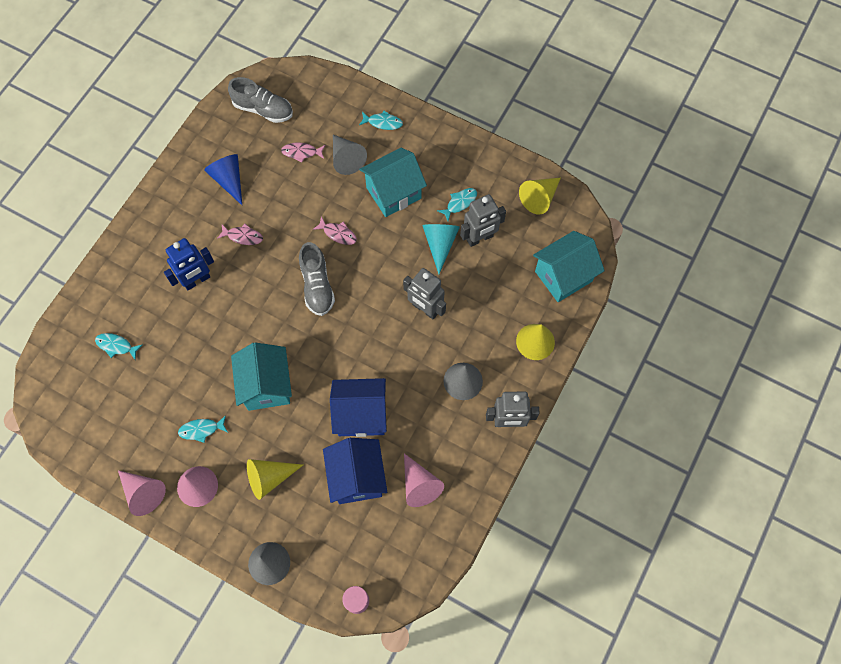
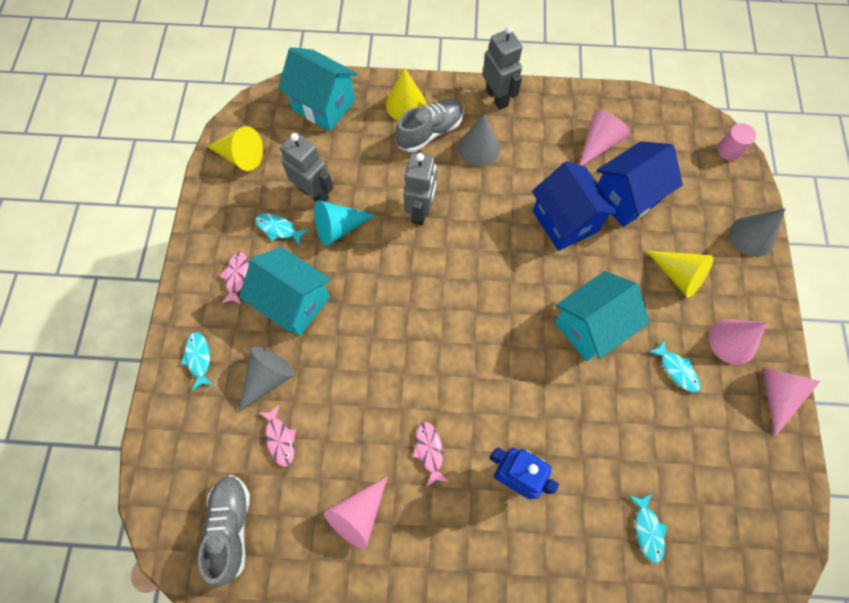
camera: 115 degrees left, 0 degrees up
(229, 180) = (358, 515): blue cone -> pink cone
(317, 286) = (449, 331): grey shoe -> grey shoe (430, 132)
(338, 234) = (374, 339): pink fish -> pink fish (237, 277)

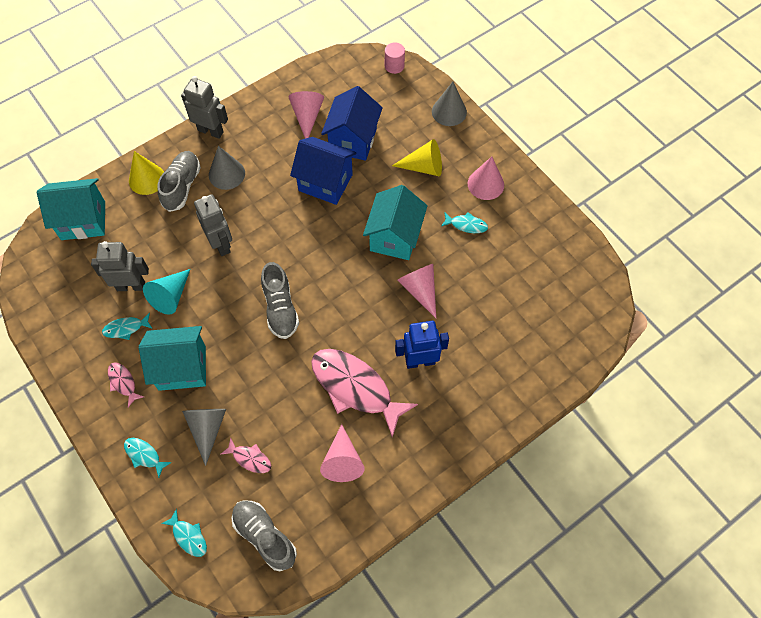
camera: 40 degrees left, 5 degrees down
(241, 156) = (49, 300): yellow cone -> none
(424, 314) = (280, 308): none -> grey shoe
(429, 451) = (355, 388): pink fish -> pink fish, size x2.26
(647, 530) = (520, 329): turquoise fish -> turquoise fish (188, 536)
(776, 393) = (533, 196): pink cone -> pink cone (420, 290)

